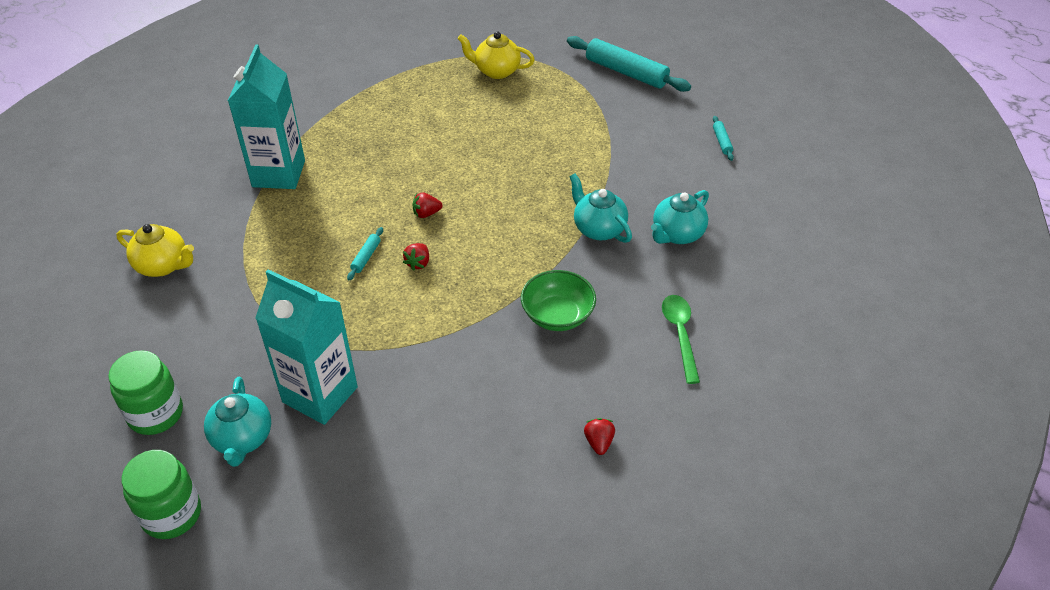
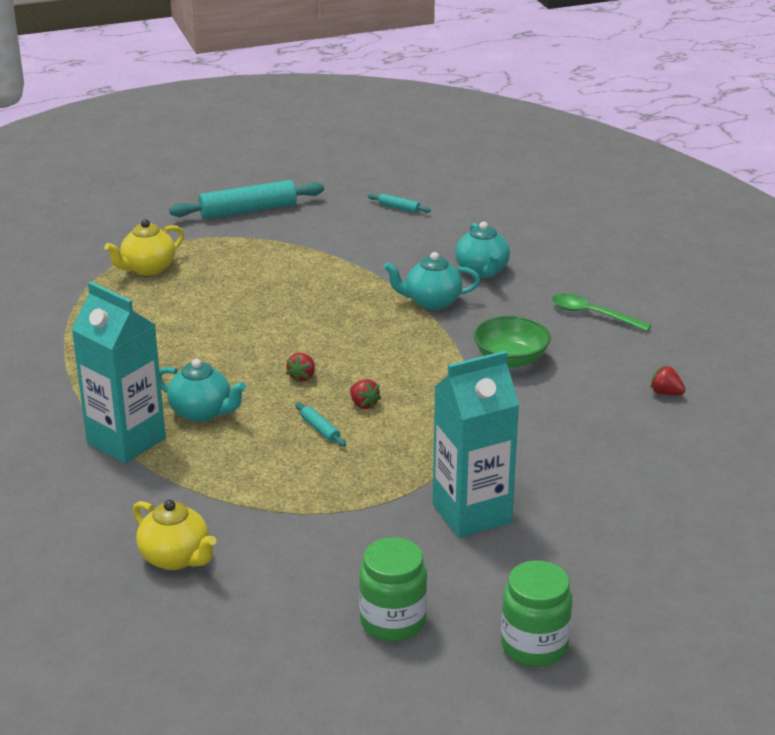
camera: 55 degrees left, 15 degrees down
(163, 265) = (176, 558): yellow teapot -> yellow teapot turned 75 degrees clockwise
(242, 439) = (481, 576): turquoise teapot -> turquoise teapot (202, 412)

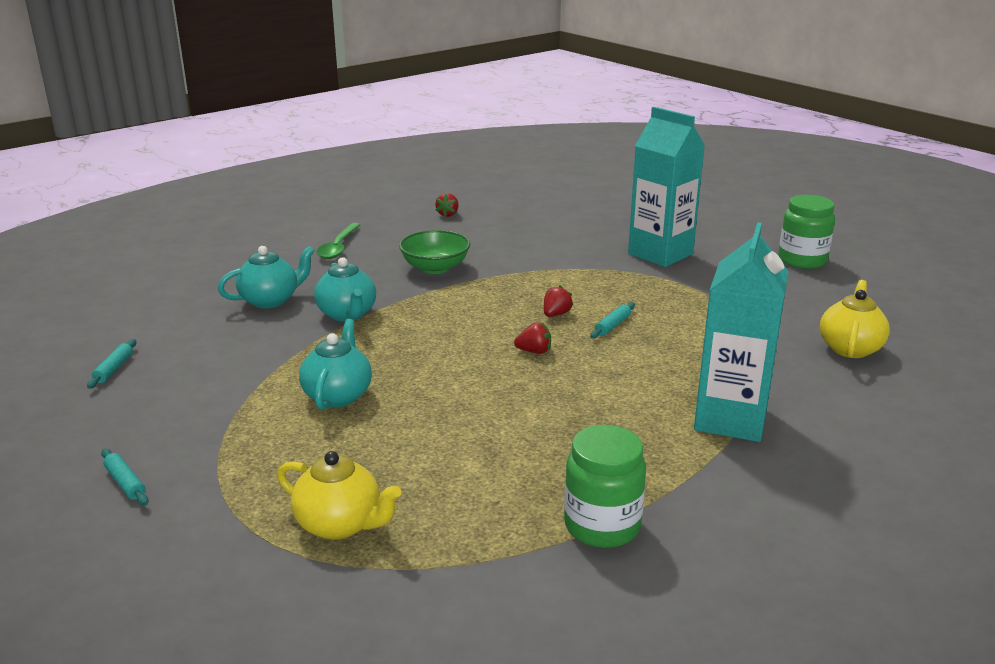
camera: 110 degrees left, 5 degrees down
(202, 412) = (641, 389): turquoise teapot -> turquoise teapot (338, 395)
(248, 210) = (125, 483): turquoise rolling pin -> turquoise rolling pin, size x0.44
(534, 646) = (766, 222): green jar -> green jar (602, 526)

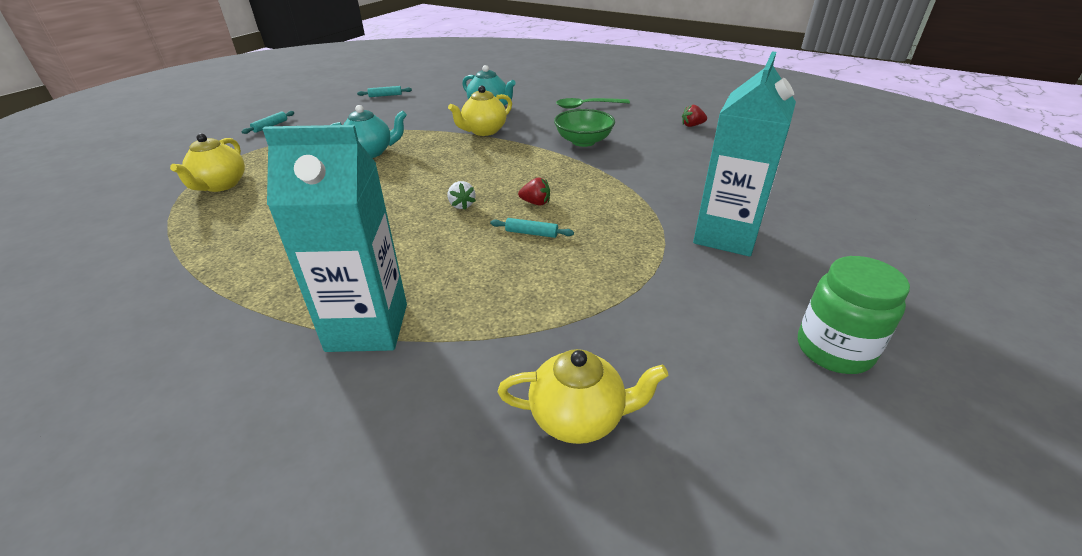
camera: 70 degrees right, 10 degrees up
(347, 314) = (484, 131): turquoise teapot -> yellow teapot
(534, 351) = (462, 205): red strawberry -> white strawberry
(602, 526) = (197, 278): green jar -> none

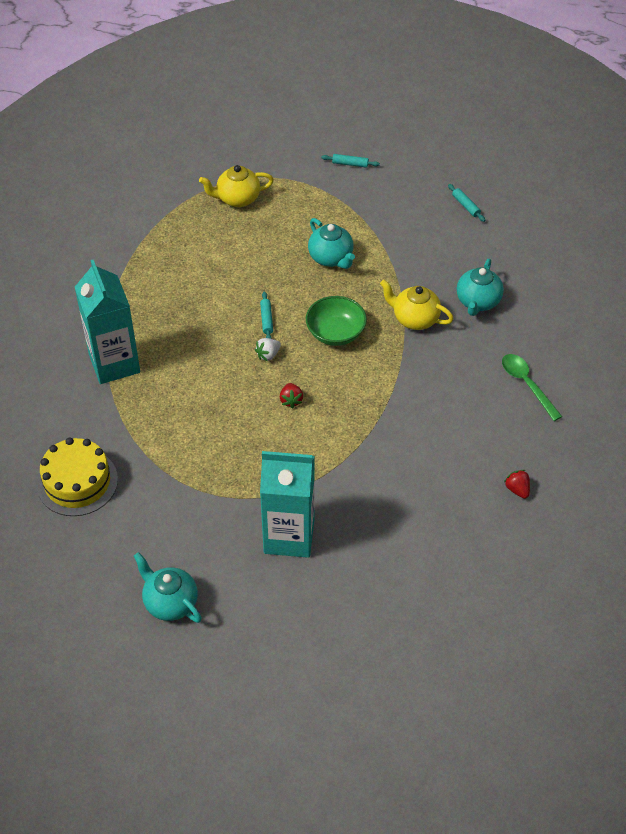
camera: 70 degrees right, 15 degrees up
(531, 233) = (245, 411): turquoise rolling pin -> turquoise rolling pin (266, 319)
(578, 417) = (77, 482): yellow teapot -> yellow cake
(583, 141) = (428, 403): green bowl -> green bowl (335, 333)
(834, 350) = (170, 602): green jar -> turquoise teapot

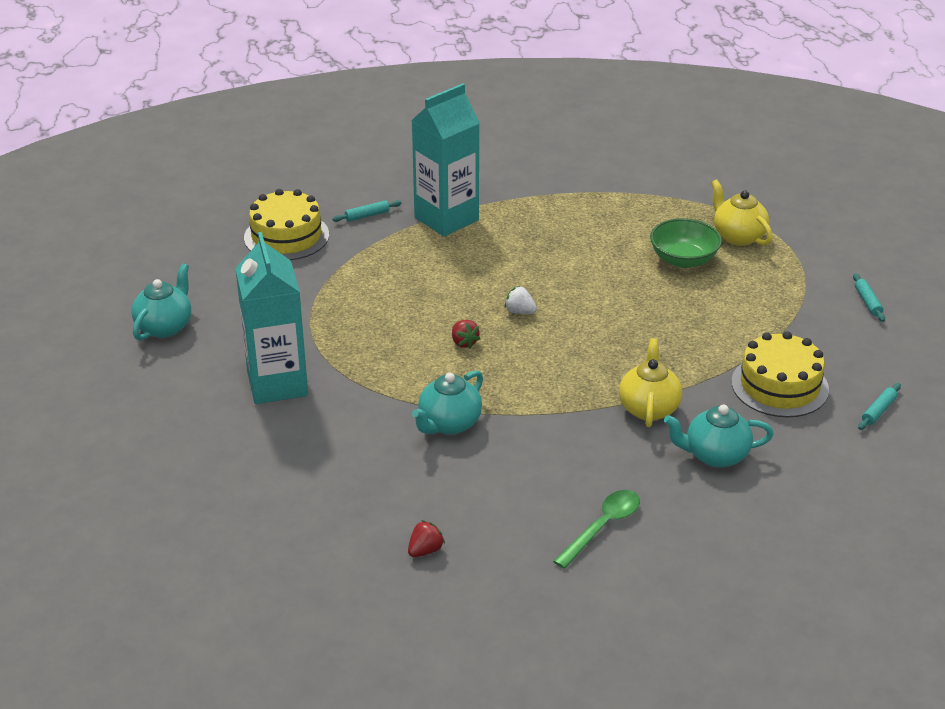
camera: 70 degrees right, 15 degrees down
(266, 319) = (571, 298): turquoise rolling pin -> turquoise rolling pin (367, 215)
(291, 400) = (464, 342): red strawberry -> red strawberry turned 90 degrees counterclockwise
(331, 258) = (699, 322): turquoise teapot -> turquoise teapot (449, 424)
(335, 333) = (584, 352): green bowl -> green bowl (683, 259)
(420, 243) = (779, 386): none -> yellow cake

